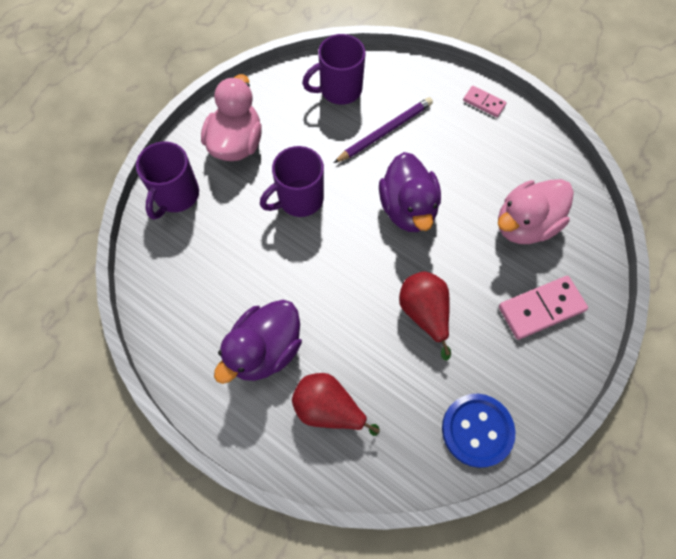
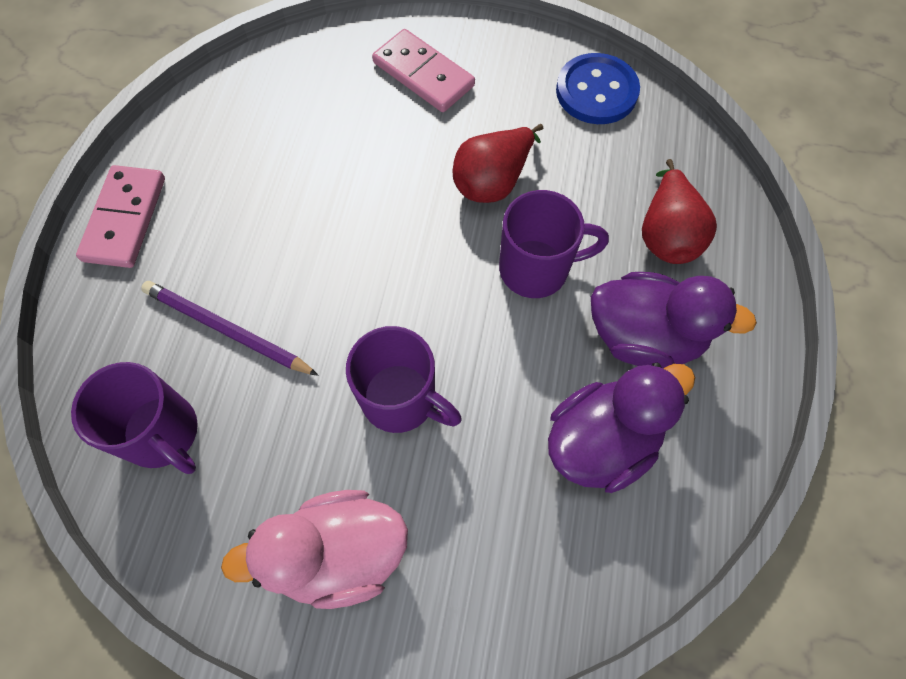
camera: 115 degrees left, 0 degrees up
(176, 195) = (484, 601): purple mug -> purple mug (536, 269)
(408, 209) = (351, 251): purple duck -> purple duck (601, 441)
(484, 103) = (125, 219): pink domino -> pink domino, size x1.74
(525, 225) = (316, 117): pink duck -> none

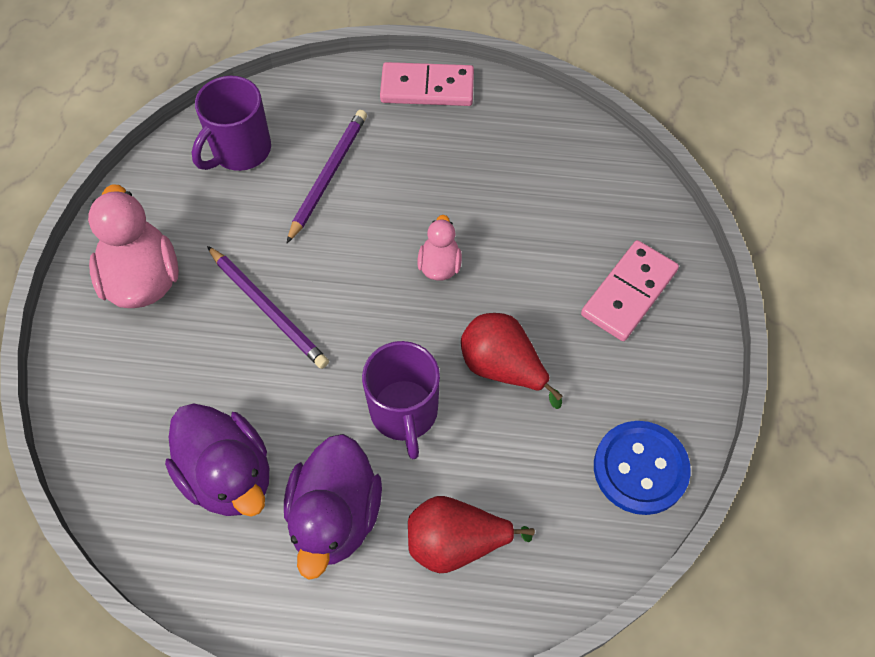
camera: 85 degrees right, 5 degrees down
(369, 225) = (439, 265): none -> pink duck
(401, 399) = (268, 309): purple mug -> purple pencil

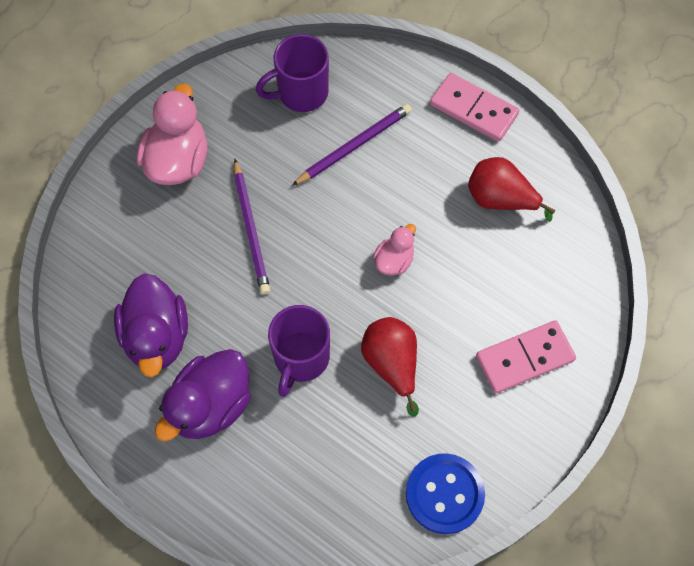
camera: 30 degrees right, 5 degrees up
(456, 542) = (281, 470): red pear -> red pear (500, 199)

